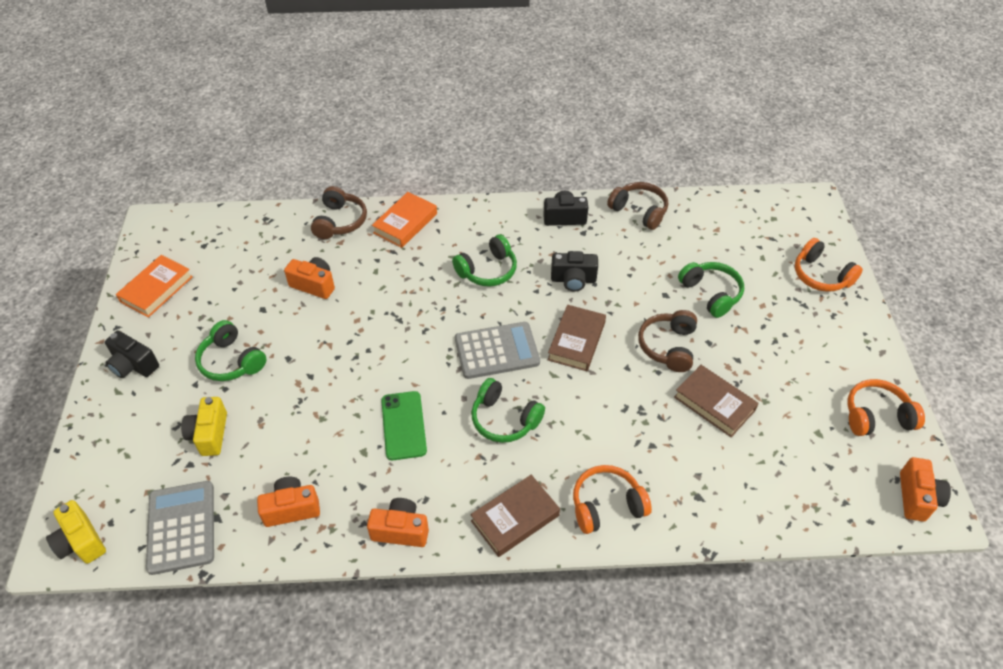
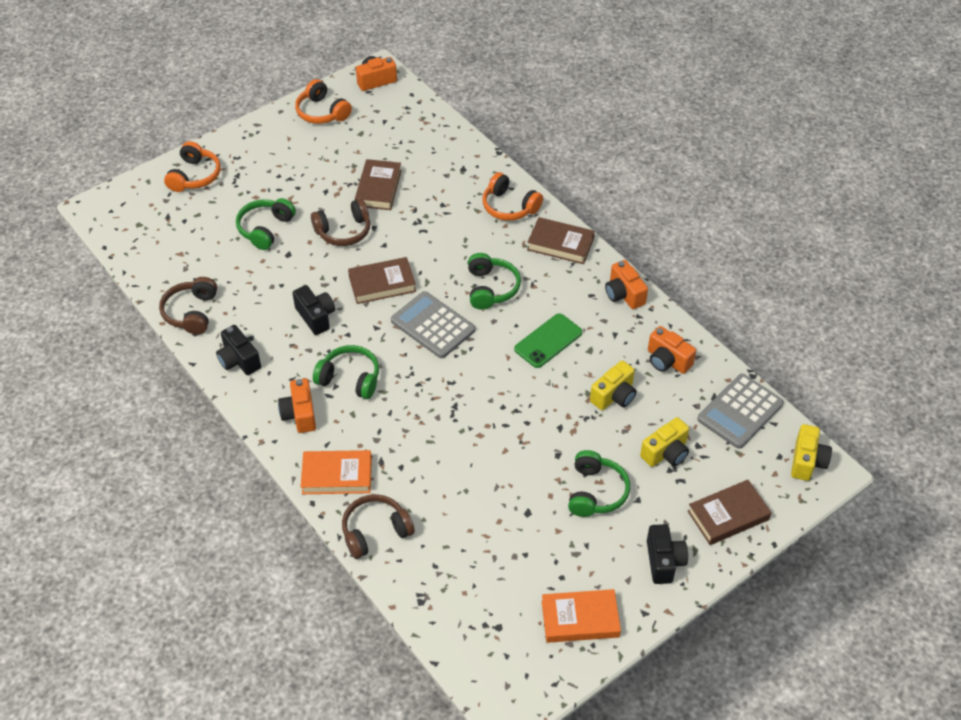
camera: 125 degrees left, 0 degrees up
(113, 436) = (728, 515): none -> brown book
(299, 436) = (614, 396): none -> yellow camera
(314, 285) = (469, 494): orange camera -> orange camera (300, 414)

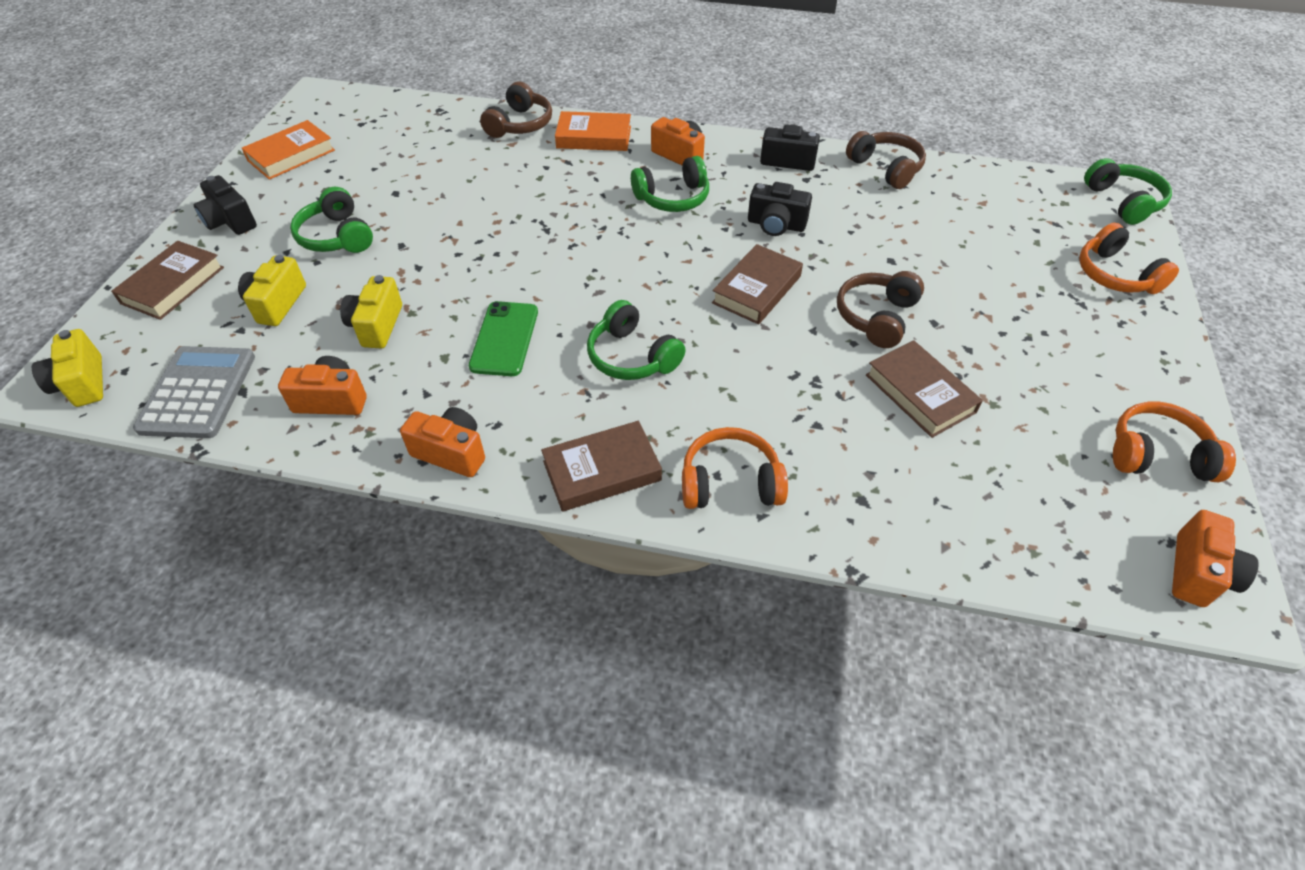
camera: 140 degrees right, 0 degrees up
(265, 229) = (954, 269): green headphones -> green headphones (1123, 202)
(337, 475) = (594, 137): orange book -> orange book turned 45 degrees clockwise
(433, 325) = (651, 282): grey calculator -> none

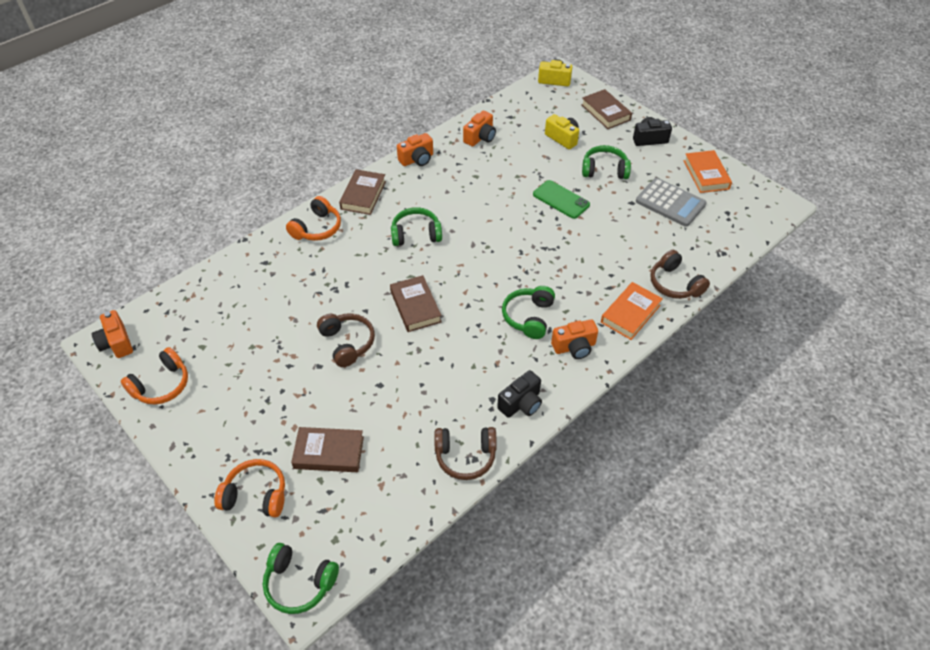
camera: 125 degrees right, 0 degrees up
(198, 392) = (520, 106): grey calculator -> grey calculator (670, 203)
(377, 326) = (517, 163): yellow camera -> none
(504, 339) = (469, 198): green phone -> green phone (561, 199)
(776, 225) = (460, 351): black camera -> none
(920, 393) = (287, 323): brown book -> brown book (329, 452)

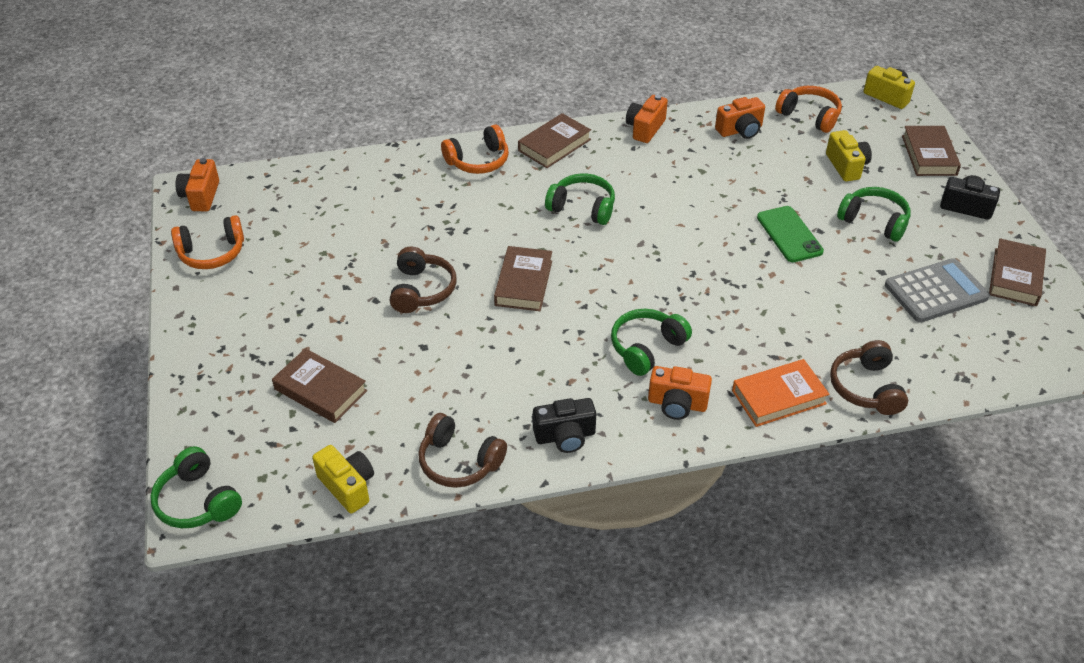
camera: 30 degrees right, 5 degrees down
(256, 495) = (220, 397): orange headphones -> orange headphones (809, 116)
(402, 514) = (348, 486): none -> yellow camera
(417, 159) = (645, 128): orange camera -> orange camera turned 120 degrees clockwise
(670, 203) = (936, 291): grey calculator -> grey calculator turned 90 degrees counterclockwise
(706, 175) = (1015, 277): orange book -> brown book

